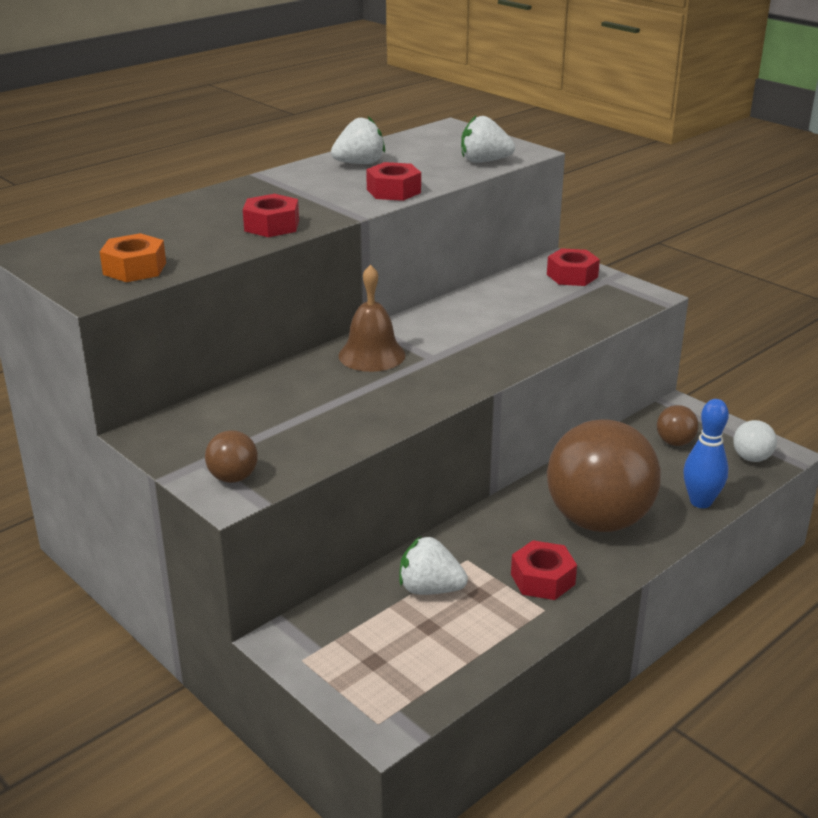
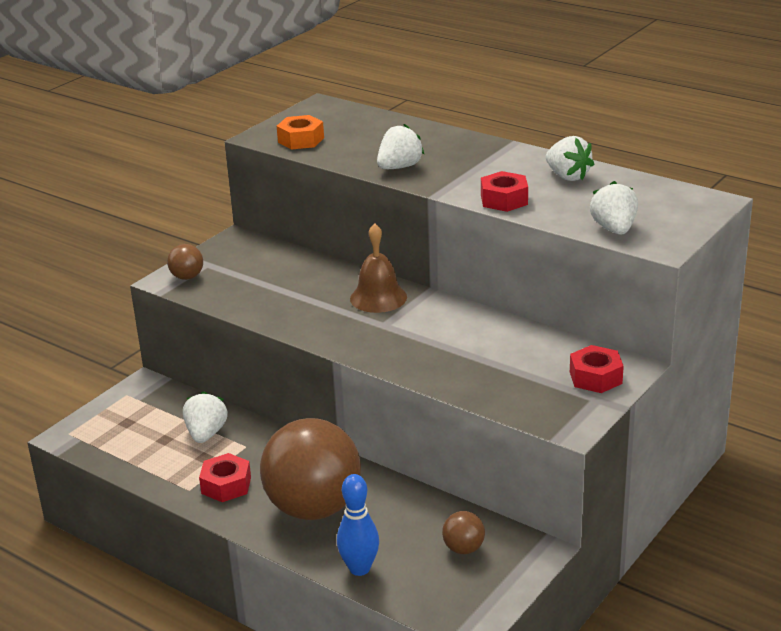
camera: 80 degrees right, 0 degrees up
(272, 225) = (399, 167): red nut -> white strawberry
(751, 458) = (452, 603): white ball -> none

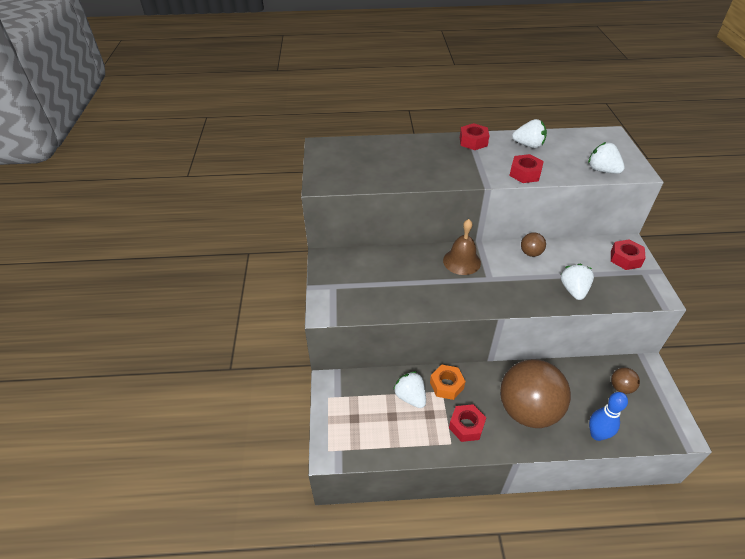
camera: 40 degrees left, 15 degrees up
(187, 277) = (335, 302): brown ball -> brown ball (530, 253)
(301, 140) = (351, 176): orange nut -> orange nut (446, 385)
(399, 167) = (438, 174): white strawberry -> white strawberry (573, 290)
(502, 152) = (473, 141): none -> red nut

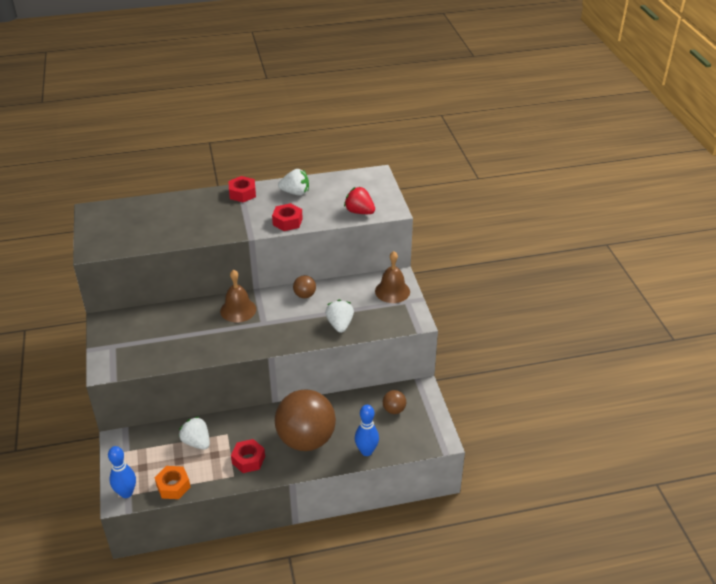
camera: 10 degrees left, 5 degrees down
(337, 447) = (126, 493): none -> blue bowling pin
(446, 385) = (231, 428): orange nut -> orange nut (173, 486)
(602, 170) = (359, 212): white strawberry -> red strawberry
(625, 259) = (392, 291): red nut -> brown bell

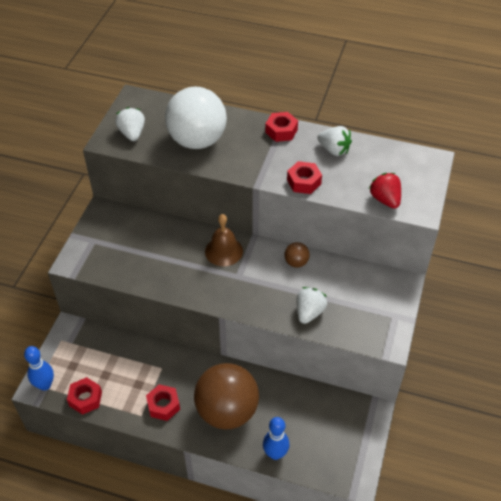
camera: 30 degrees right, 10 degrees up
(173, 486) = (85, 398): orange nut -> red nut
(175, 223) = (197, 140): none -> white ball
(197, 442) = (131, 363): white strawberry -> white strawberry (132, 133)
(392, 291) = (387, 297): brown bell -> none
(394, 410) = (330, 421): brown ball -> none

